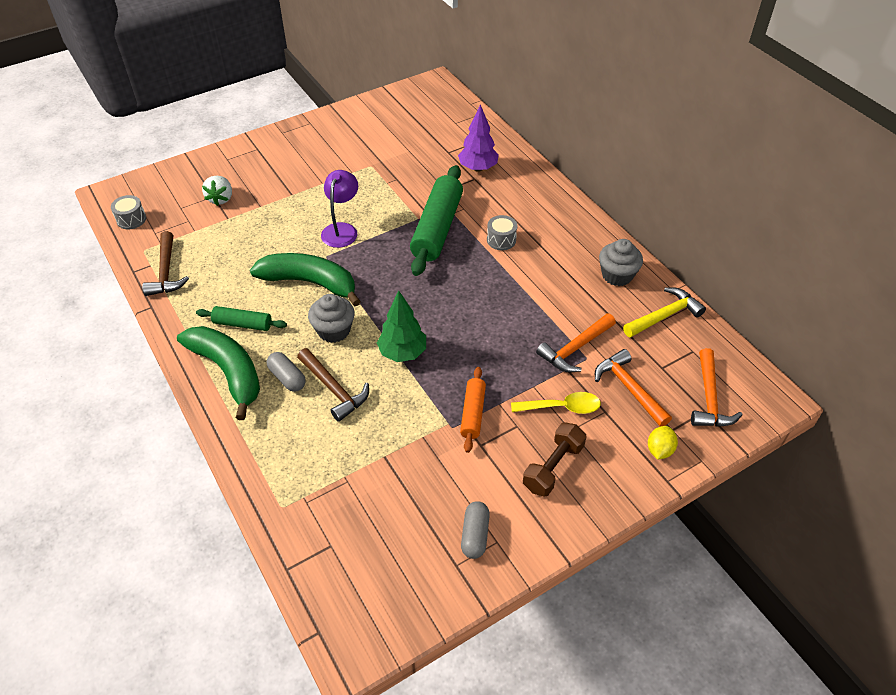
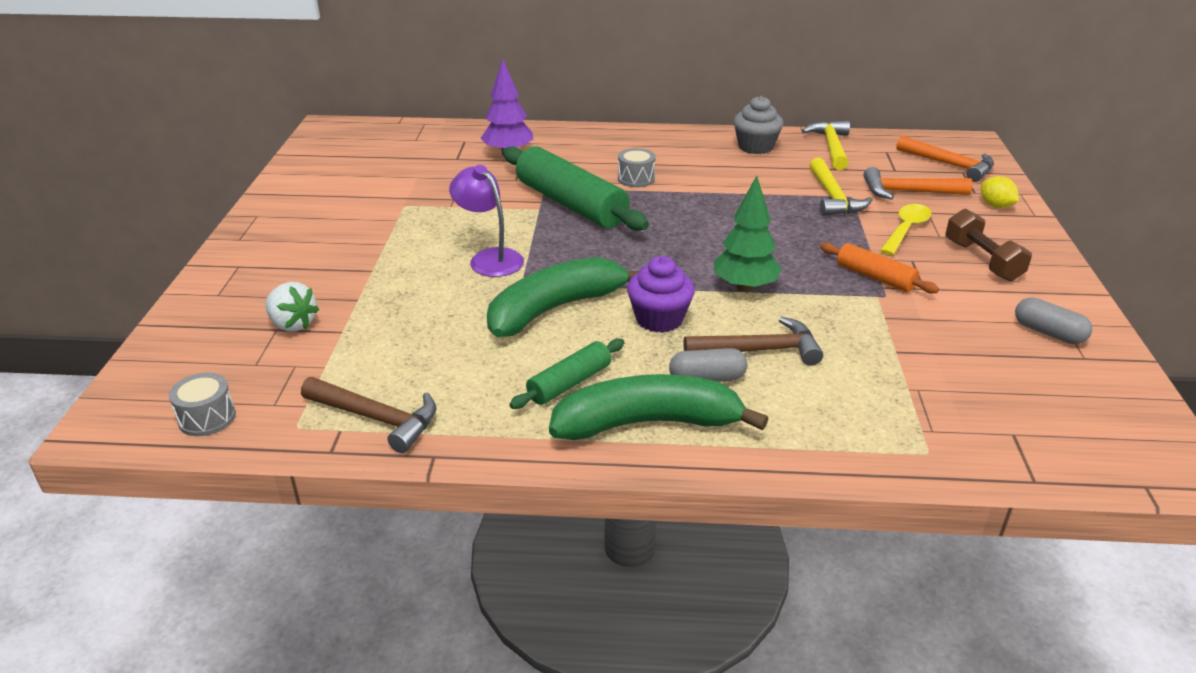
camera: 55 degrees left, 15 degrees down
(334, 330) = (659, 319): grey cupcake -> purple cupcake
(575, 348) = (833, 197): orange hammer -> yellow hammer

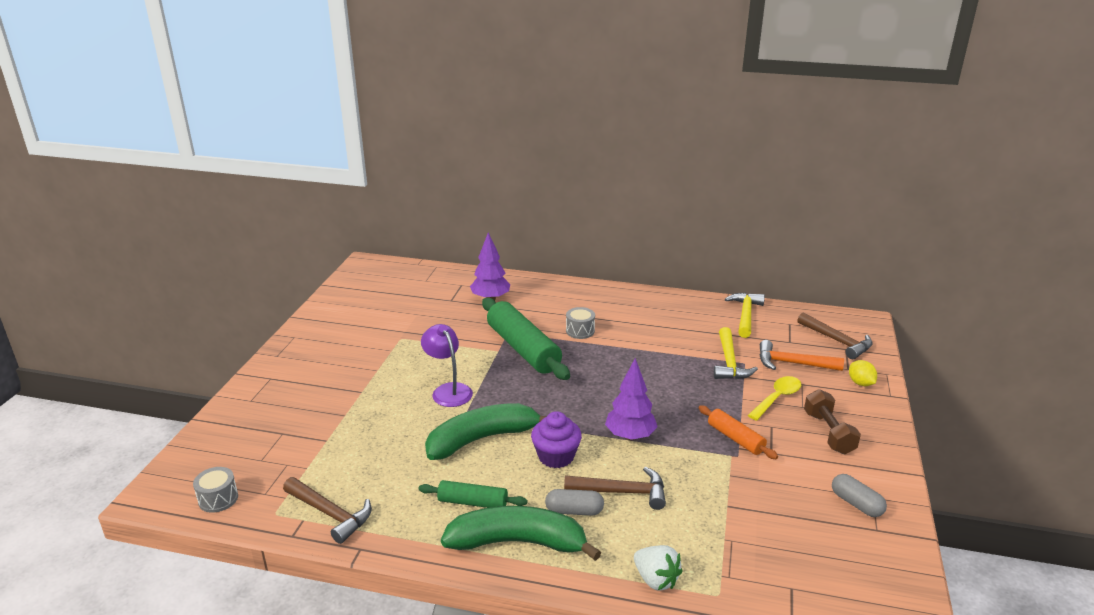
camera: 10 degrees right, 5 degrees down
(292, 324) = (294, 431): white strawberry -> white strawberry (656, 579)
(569, 383) = (473, 502): green rolling pin -> green rolling pin turned 45 degrees clockwise
(744, 287) = (630, 436): green tree -> purple tree
(755, 147) = (684, 310): grey cupcake -> none
(949, 165) = (837, 341): orange hammer -> brown hammer

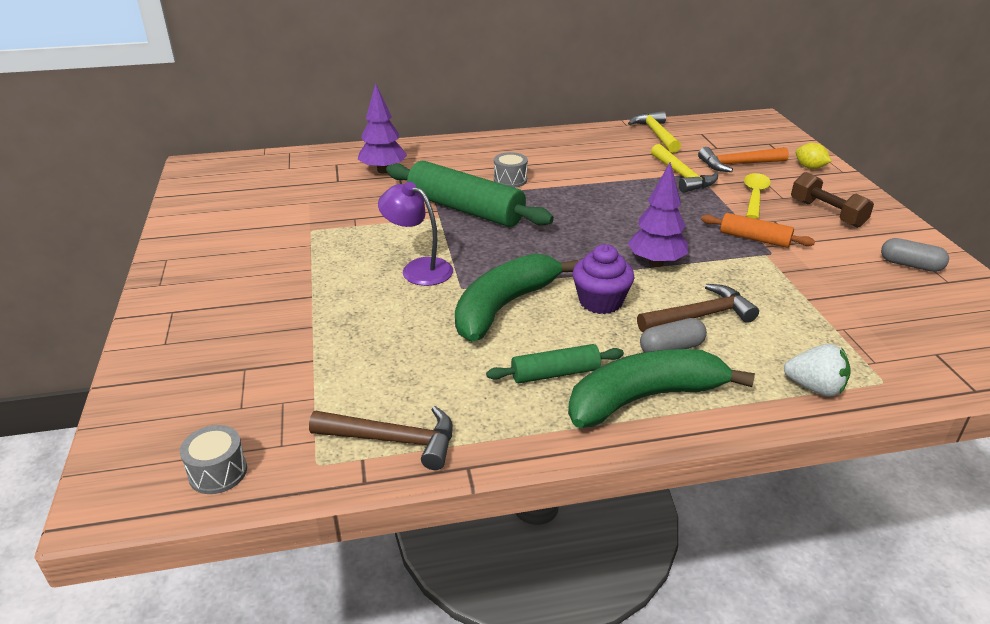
camera: 25 degrees left, 5 degrees up
(837, 341) = (755, 139): brown hammer -> none

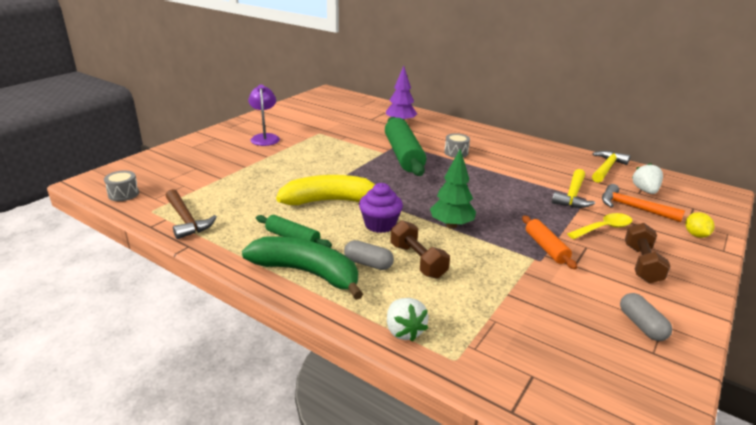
camera: 45 degrees right, 5 degrees down
(418, 268) = (329, 168): purple lamp -> purple lamp (265, 137)
(504, 306) = (331, 201): green banana -> yellow banana
(656, 262) = (451, 225): purple tree -> green tree
(700, 316) = (417, 261): brown hammer -> brown dumbbell
(717, 143) = (645, 190): none -> white strawberry

